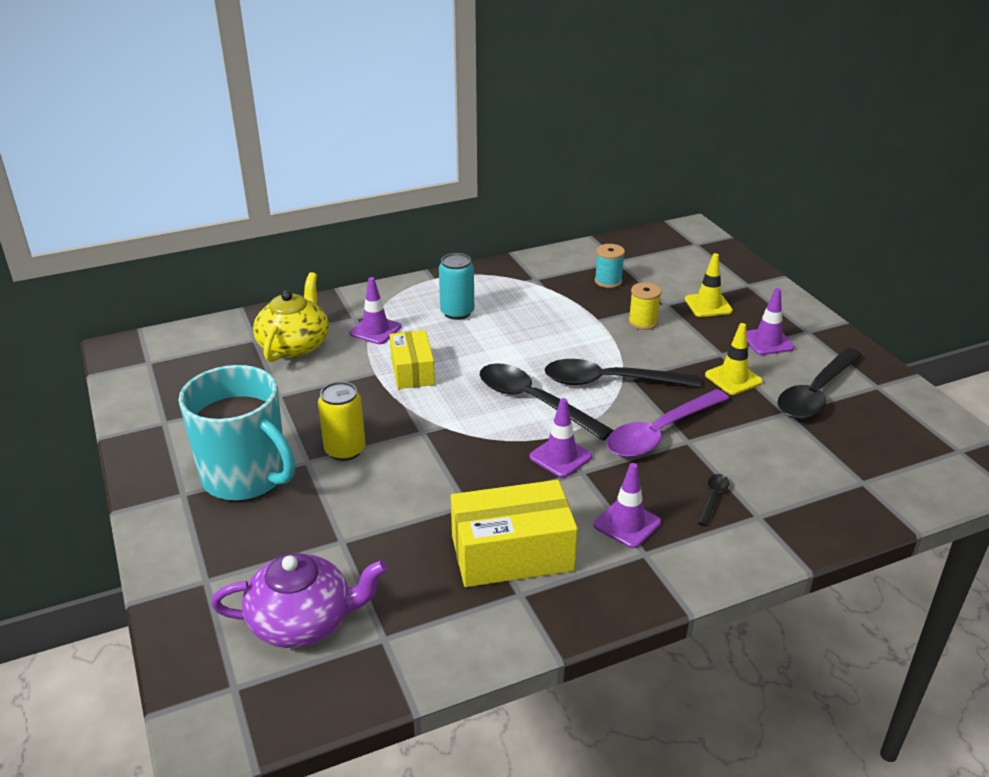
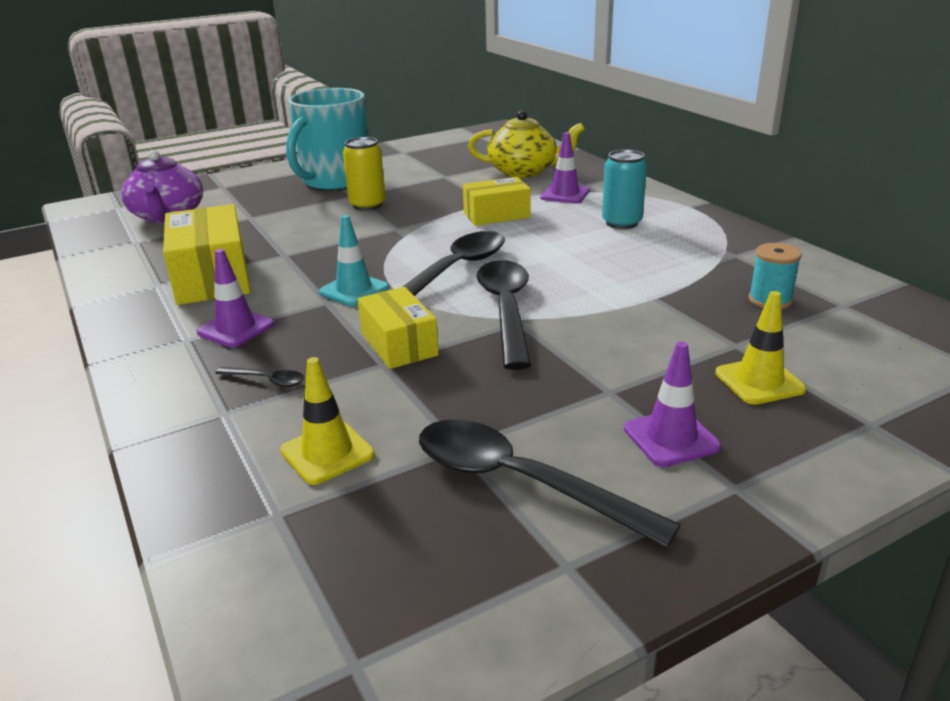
camera: 85 degrees right, 5 degrees down
(560, 457) = (354, 290): purple traffic cone -> turquoise traffic cone
(643, 322) = (667, 328): yellow spool -> none
(659, 433) = (399, 344): purple spoon -> yellow box
(733, 378) = (542, 401): yellow traffic cone -> yellow traffic cone (327, 453)

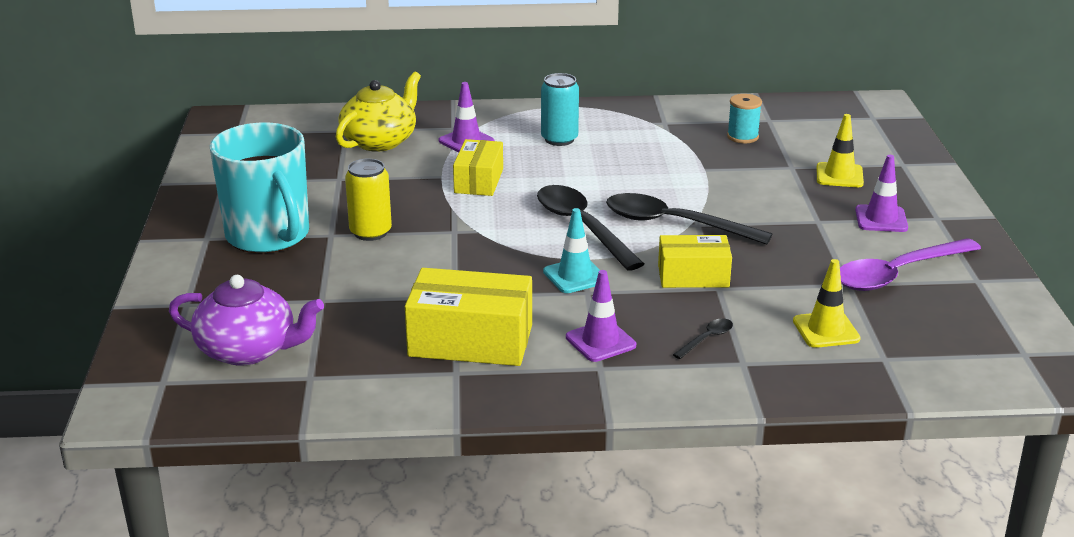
camera: 65 degrees left, 0 degrees up
(519, 482) = (897, 274): black spoon -> purple spoon

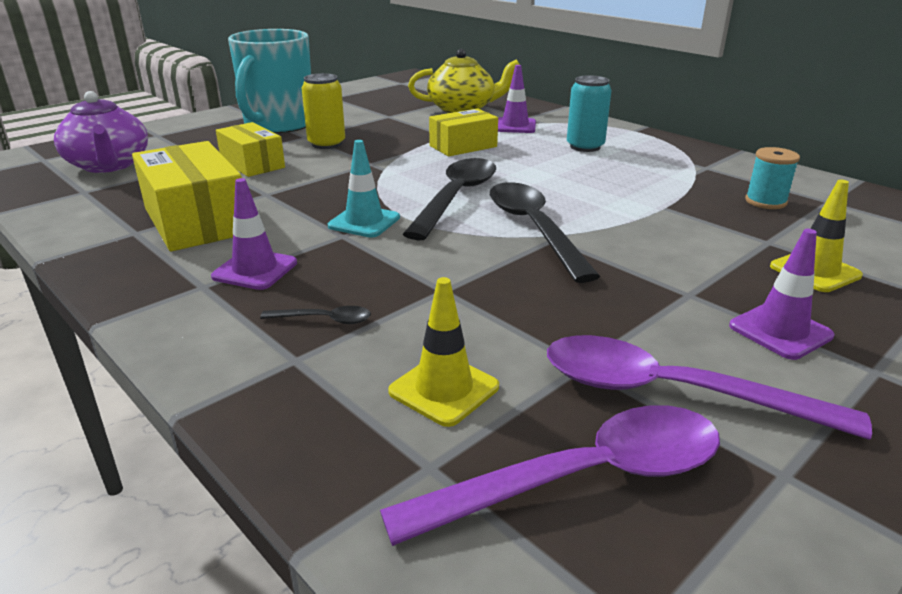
camera: 50 degrees right, 0 degrees up
(693, 276) = (447, 269): yellow box -> yellow box (252, 164)
(932, 325) = (583, 478): none -> purple spoon

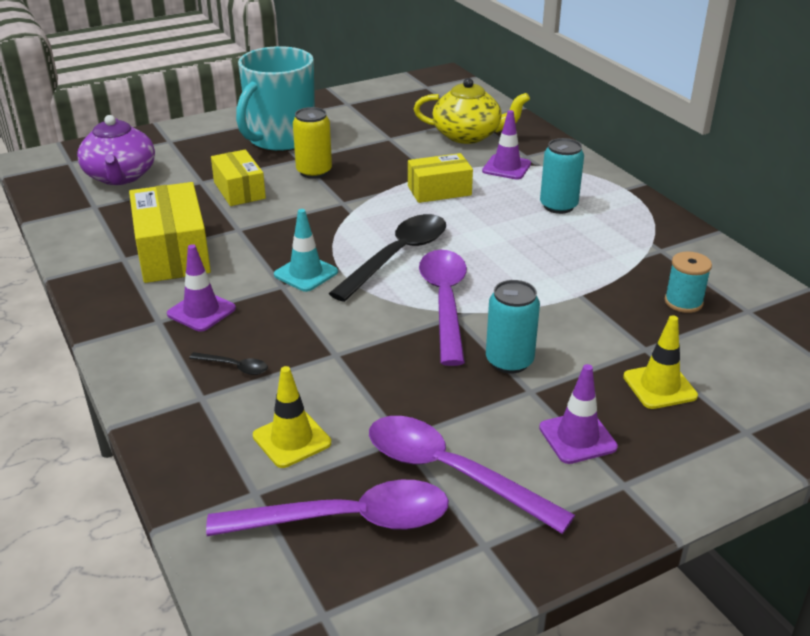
camera: 15 degrees right, 5 degrees up
(533, 228) = (445, 302): black spoon -> purple spoon
(643, 270) = (509, 361): none -> turquoise can

